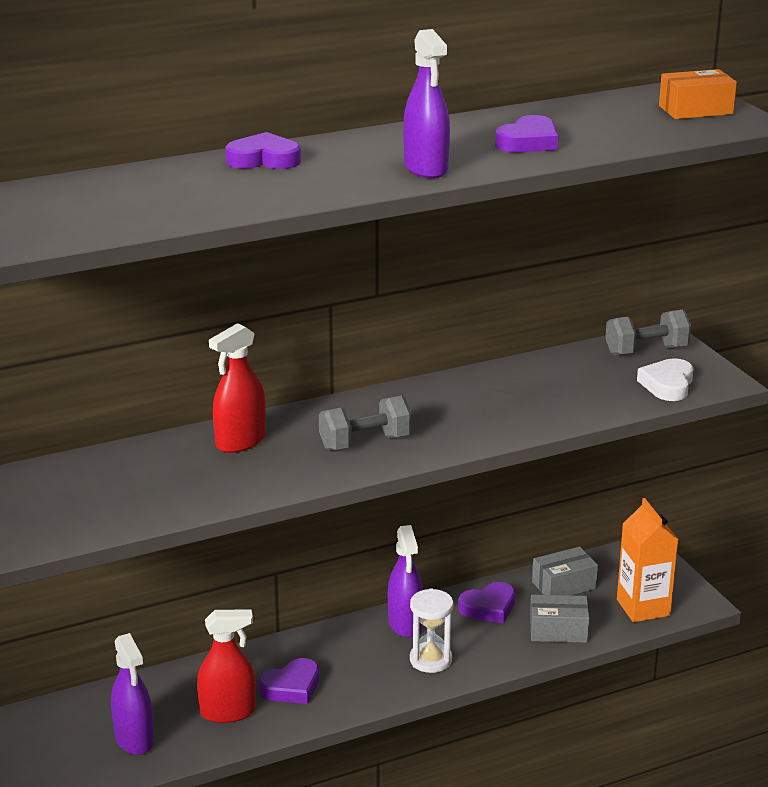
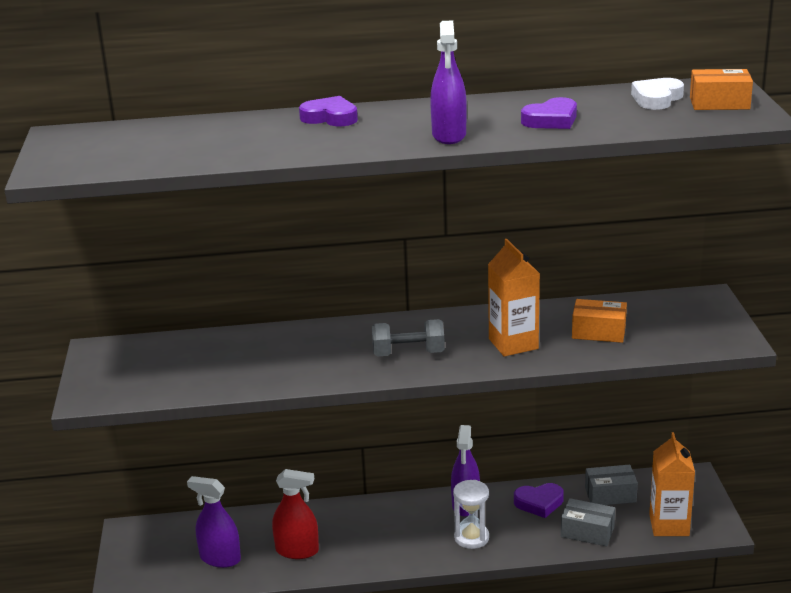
camera: 20 degrees right, 0 degrees up
(134, 739) = (220, 558): purple spray bottle -> purple spray bottle turned 120 degrees clockwise
(240, 441) = (315, 339): red spray bottle -> none
(291, 687) = (353, 539): purple heart -> none
(480, 415) = (513, 344): none -> orange carton
(568, 390) = (598, 332): none -> orange box
(646, 351) = (686, 307): grey dumbbell -> none
(667, 385) = (687, 338): white heart -> white heart (656, 99)

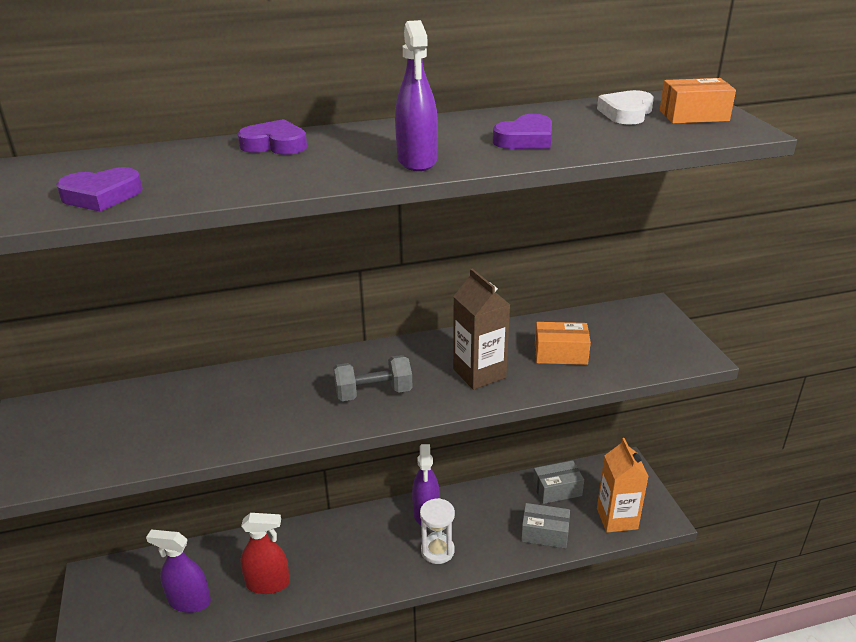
camera: 10 degrees left, 5 degrees up
(513, 344) = (479, 373): orange carton -> brown carton
(539, 503) = (494, 504): purple heart -> purple heart (101, 196)

